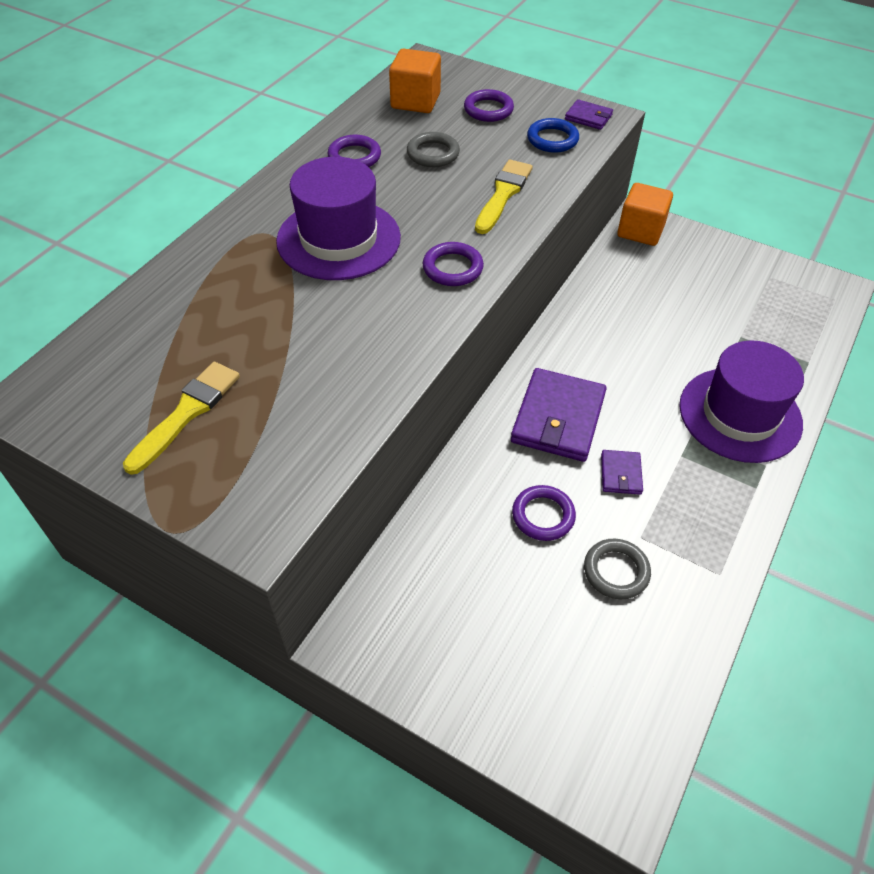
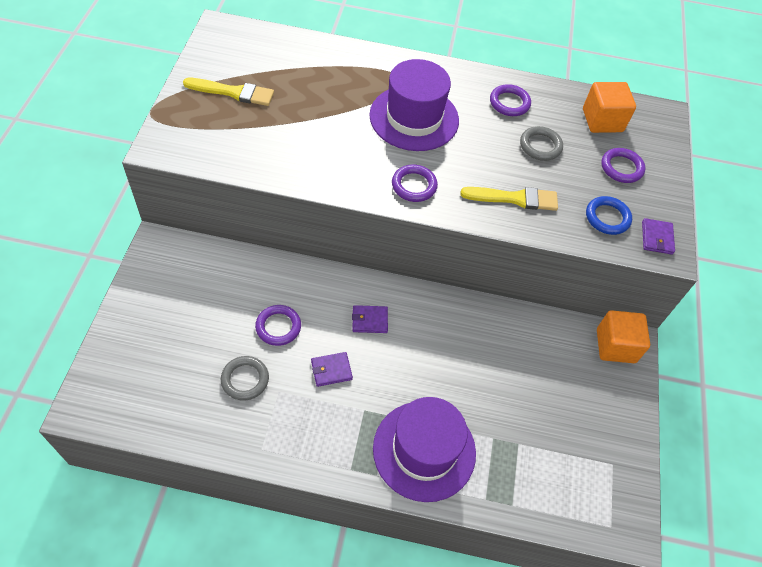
camera: 65 degrees right, 5 degrees up
(558, 418) = (370, 320): purple wallet -> purple wallet, size x0.48

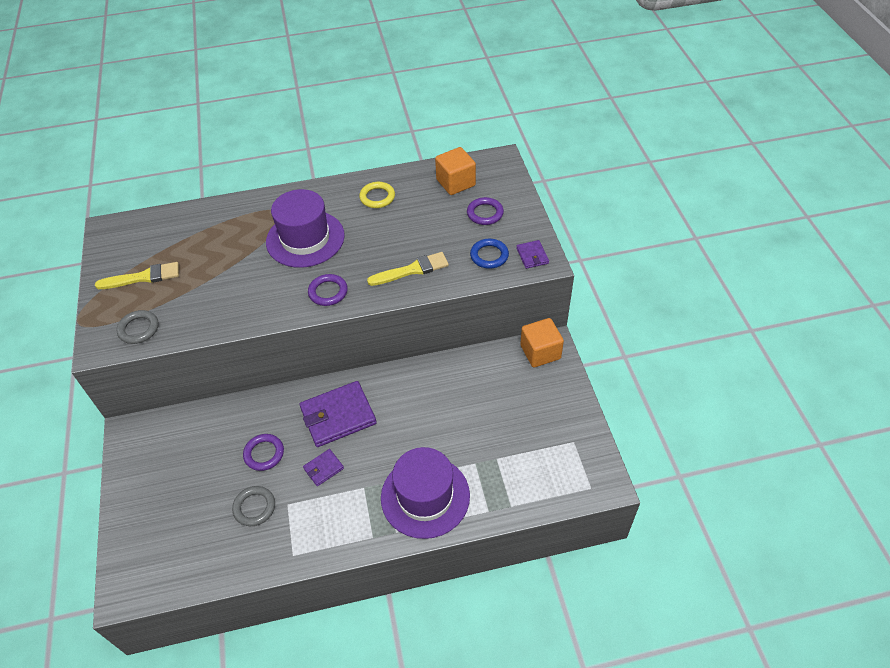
camera: 15 degrees left, 5 degrees down
(370, 320) = (338, 416): purple wallet -> purple wallet, size x2.06
(509, 103) = (377, 197): purple ring -> yellow ring
(540, 146) = (415, 221): grey ring -> grey ring (139, 329)

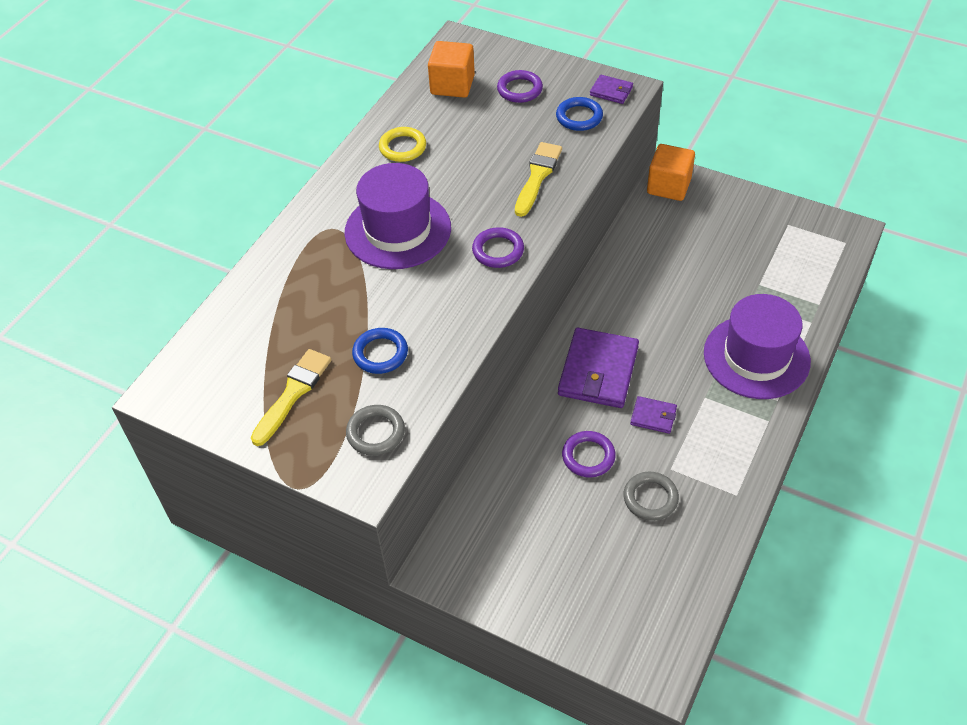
camera: 50 degrees left, 0 degrees up
(200, 293) = (380, 353): none -> blue ring
(323, 468) = (653, 416): purple wallet -> purple wallet turned 75 degrees counterclockwise

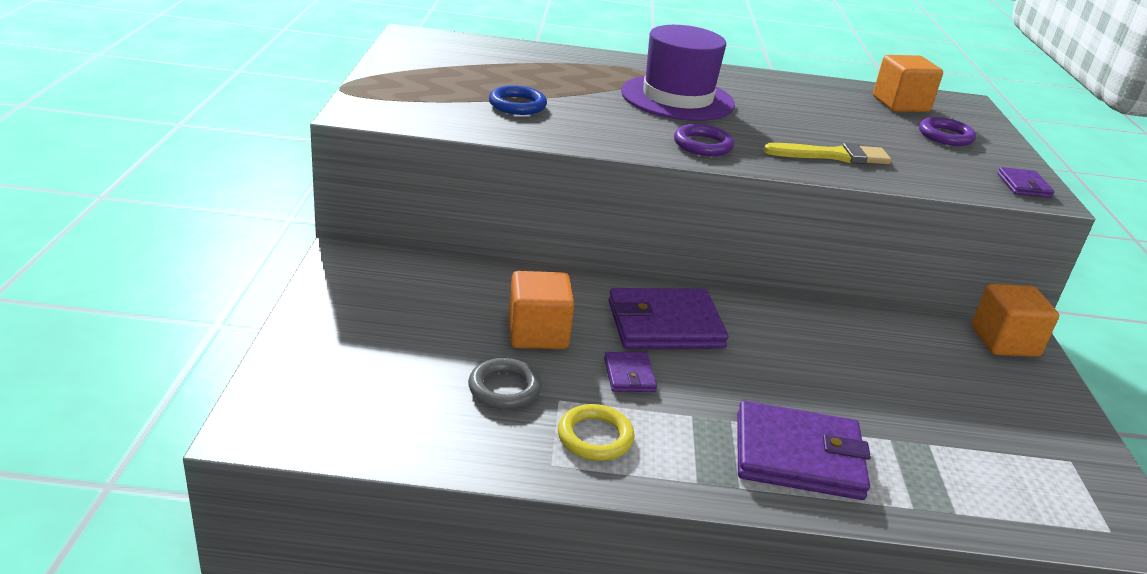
camera: 60 degrees right, 20 degrees down
(293, 394) = (443, 76): yellow brush -> none
(376, 433) = (420, 112): grey ring -> none
(402, 147) = (785, 91): yellow ring -> yellow ring (595, 437)
(579, 117) = (954, 170): blue ring -> none
(588, 456) = (538, 333): purple ring -> orange cube
(756, 357) = (798, 456): purple hat -> purple wallet

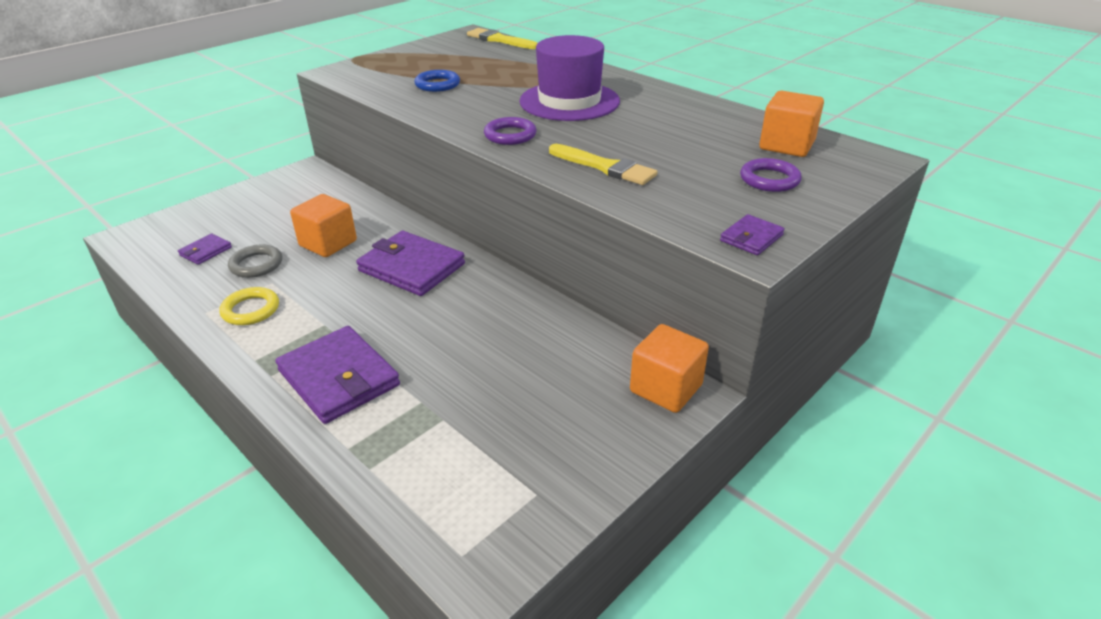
camera: 45 degrees right, 5 degrees up
(466, 40) = (500, 40): none -> yellow brush
(629, 375) = (333, 286): purple wallet -> purple wallet (206, 251)

